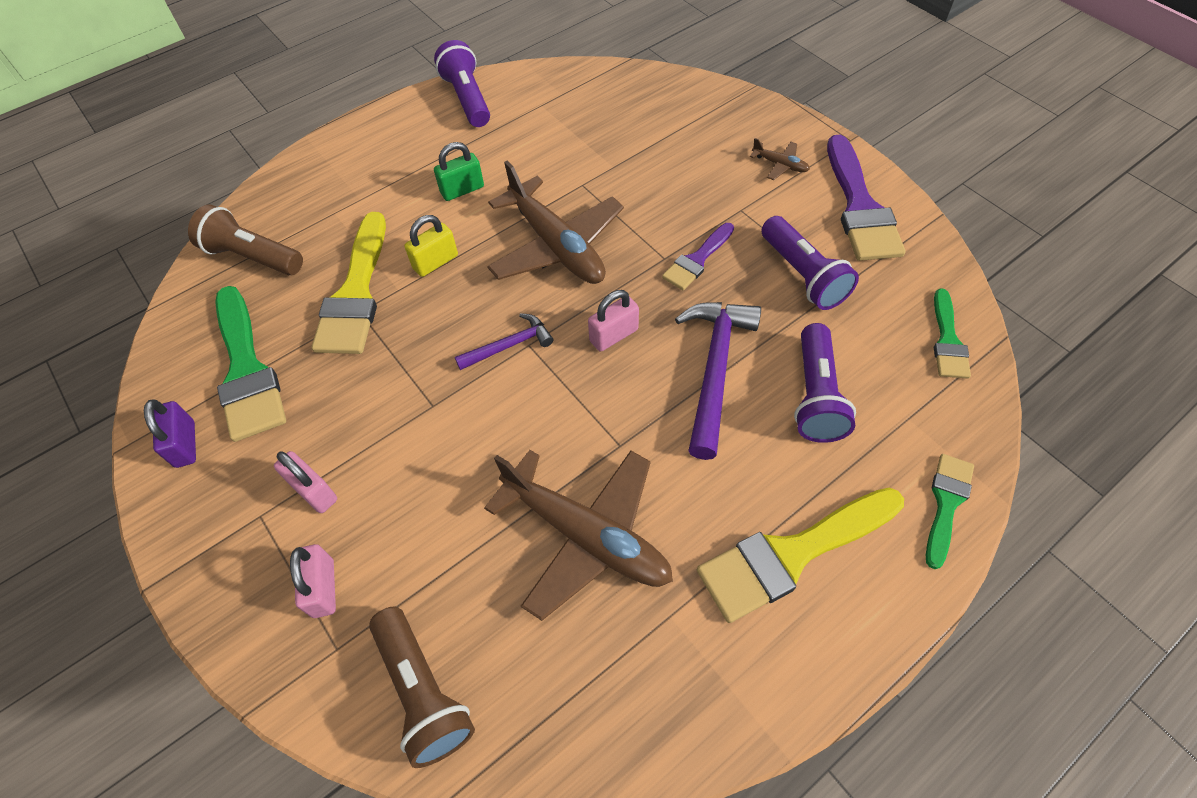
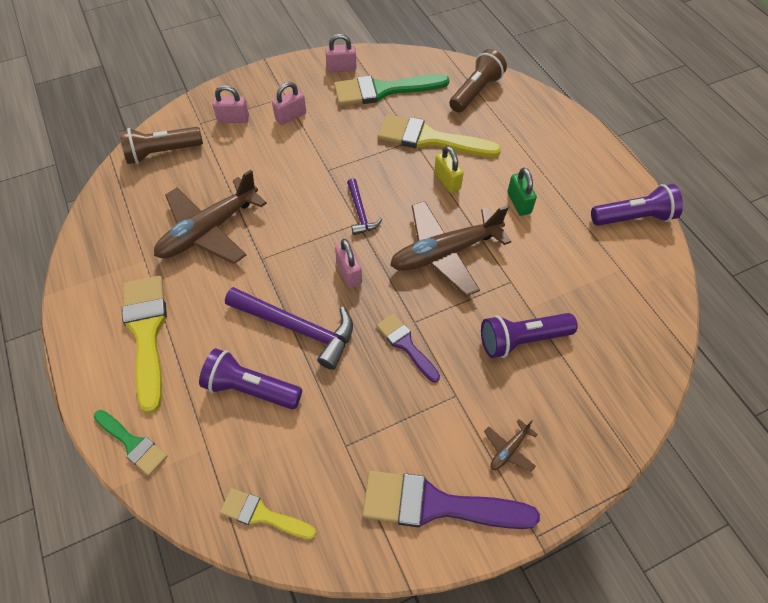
camera: 100 degrees right, 0 degrees up
(185, 444) = (341, 68): purple padlock -> pink padlock
(802, 275) = (367, 421): purple flashlight -> purple flashlight (522, 340)
(947, 340) = (262, 515): green brush -> yellow brush

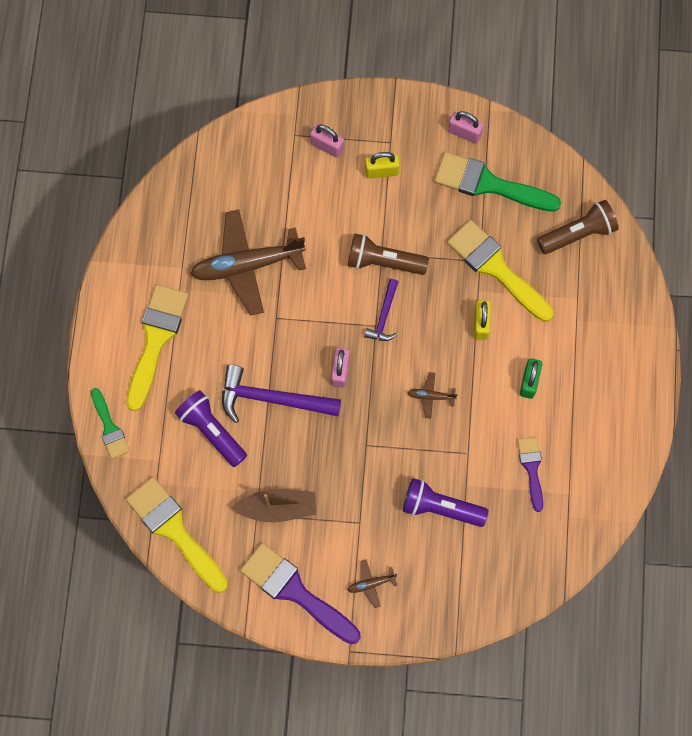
camera: 30 degrees right, 15 degrees up
(162, 153) = (245, 154): brown flashlight -> brown flashlight (383, 262)
(262, 515) = (174, 530): yellow brush -> yellow brush, size x1.78
(291, 117) = (381, 171): pink padlock -> yellow padlock
(297, 328) = (272, 399): purple hammer -> purple hammer turned 135 degrees clockwise
(364, 427) = (278, 508): none -> brown boat
(406, 345) = (347, 461): purple brush -> purple brush (531, 468)
(445, 253) = (430, 396): brown plane -> brown plane, size x0.41
(633, 218) = (620, 453): purple flashlight -> none

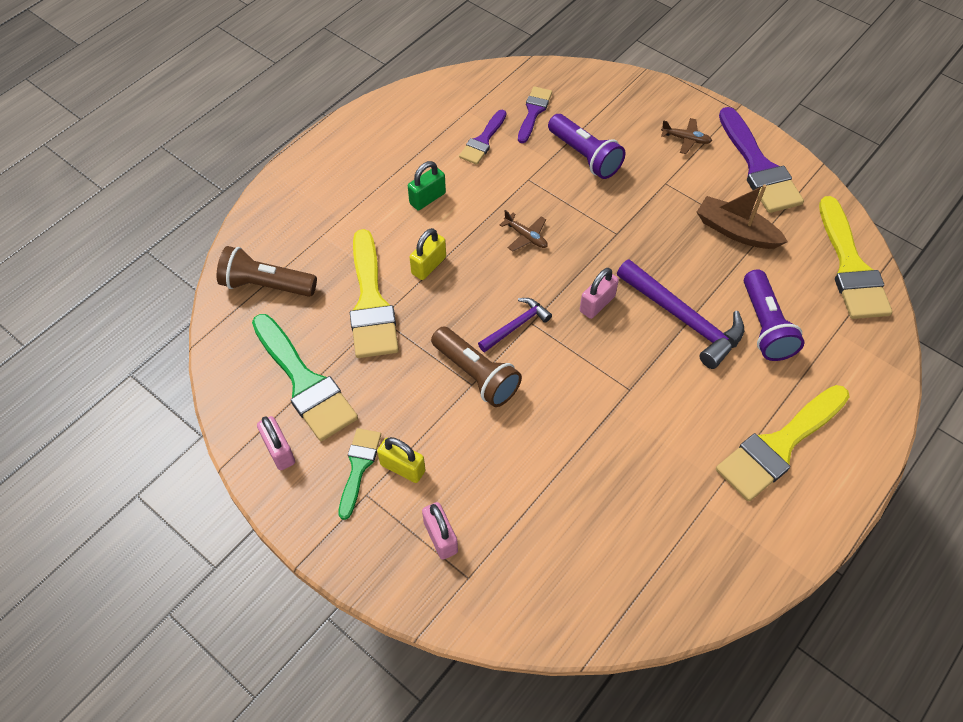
camera: 145 degrees left, 15 degrees down
(109, 427) = (877, 389): green brush -> green brush (358, 467)
(247, 265) = (627, 461): brown plane -> none
(514, 529) = (533, 112): none -> purple brush

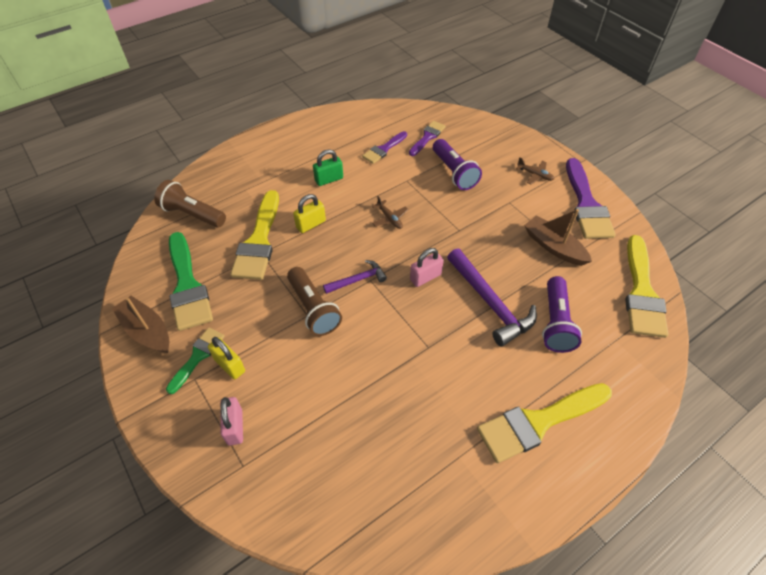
camera: 15 degrees right, 5 degrees down
(279, 451) = (147, 331): pink padlock -> brown boat

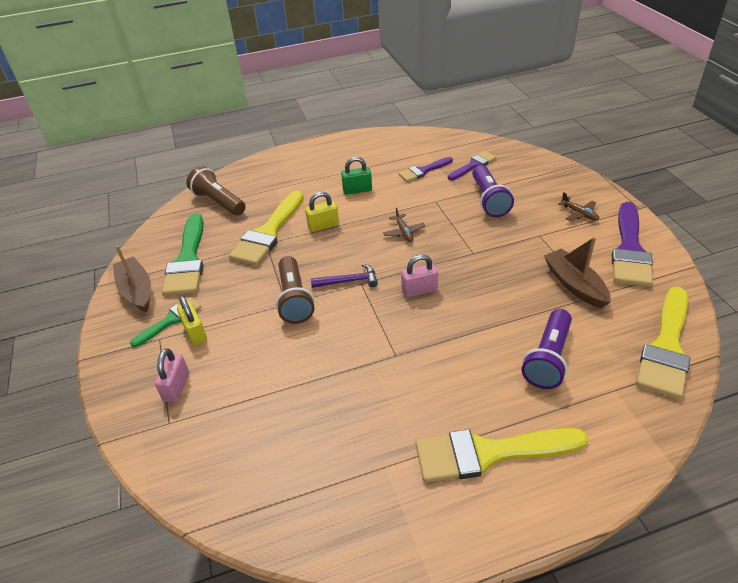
camera: 20 degrees right, 10 degrees down
(490, 303) = (480, 326): purple hammer -> none

